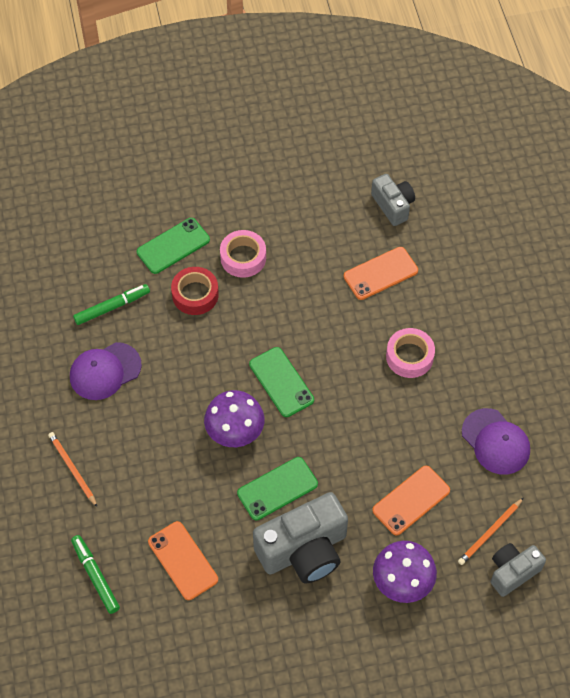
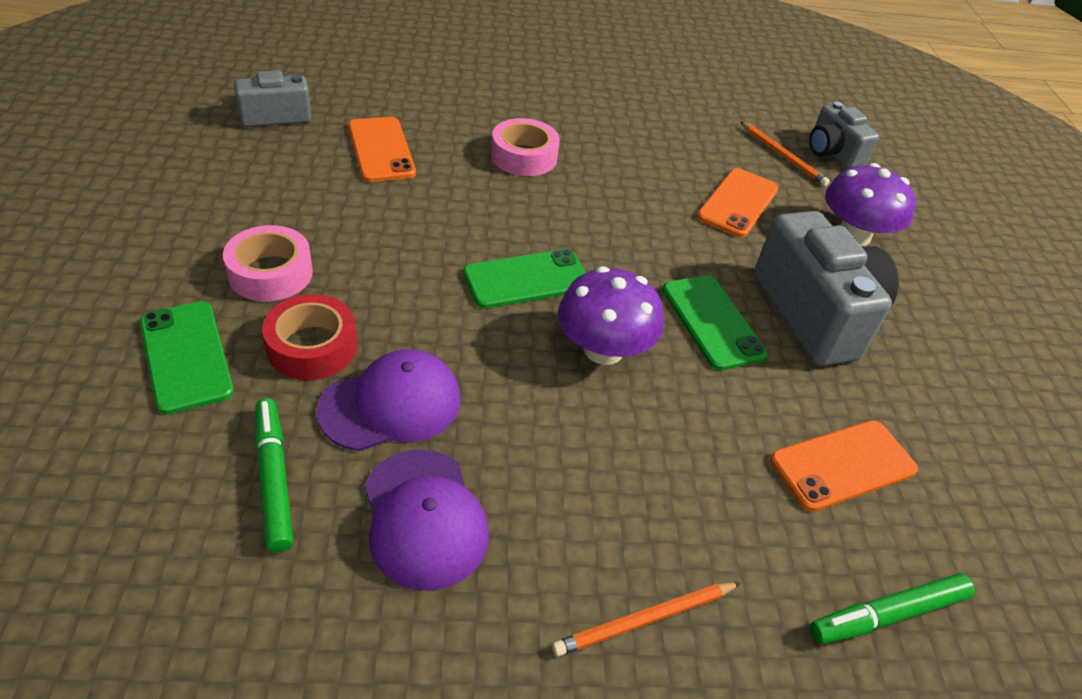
camera: 85 degrees left, 15 degrees down
(411, 500) = (738, 203): orange phone -> orange phone turned 60 degrees clockwise
(495, 442) = (662, 124): purple cap -> purple cap (391, 405)

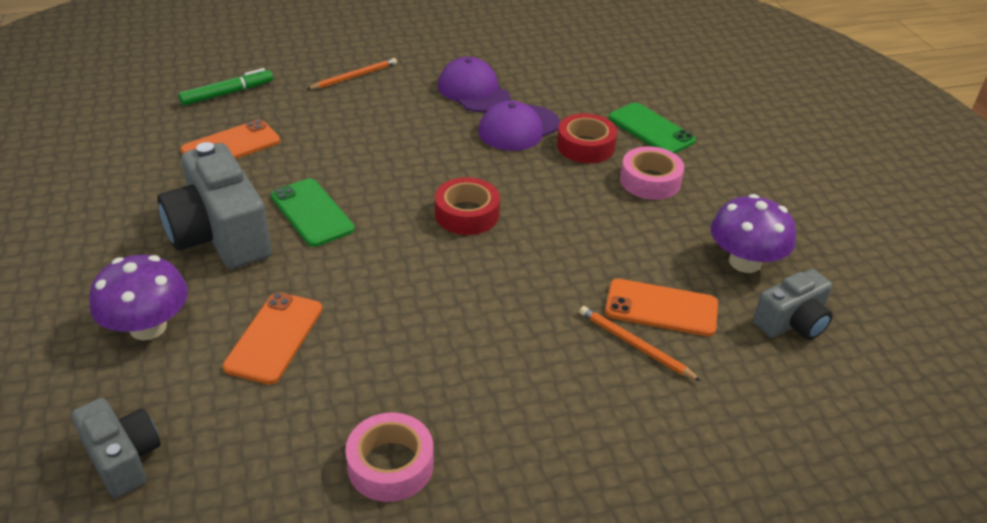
camera: 170 degrees right, 5 degrees down
(274, 478) = (556, 92): green marker -> none
(381, 150) = (661, 308): orange phone -> orange phone turned 45 degrees counterclockwise
(524, 156) = (519, 339): pink tape -> pink tape (390, 465)
(527, 279) = (467, 214): green phone -> red tape
(603, 350) = (395, 179): purple mushroom -> purple mushroom (744, 262)
(783, 156) = (200, 431): orange pencil -> orange pencil (635, 345)

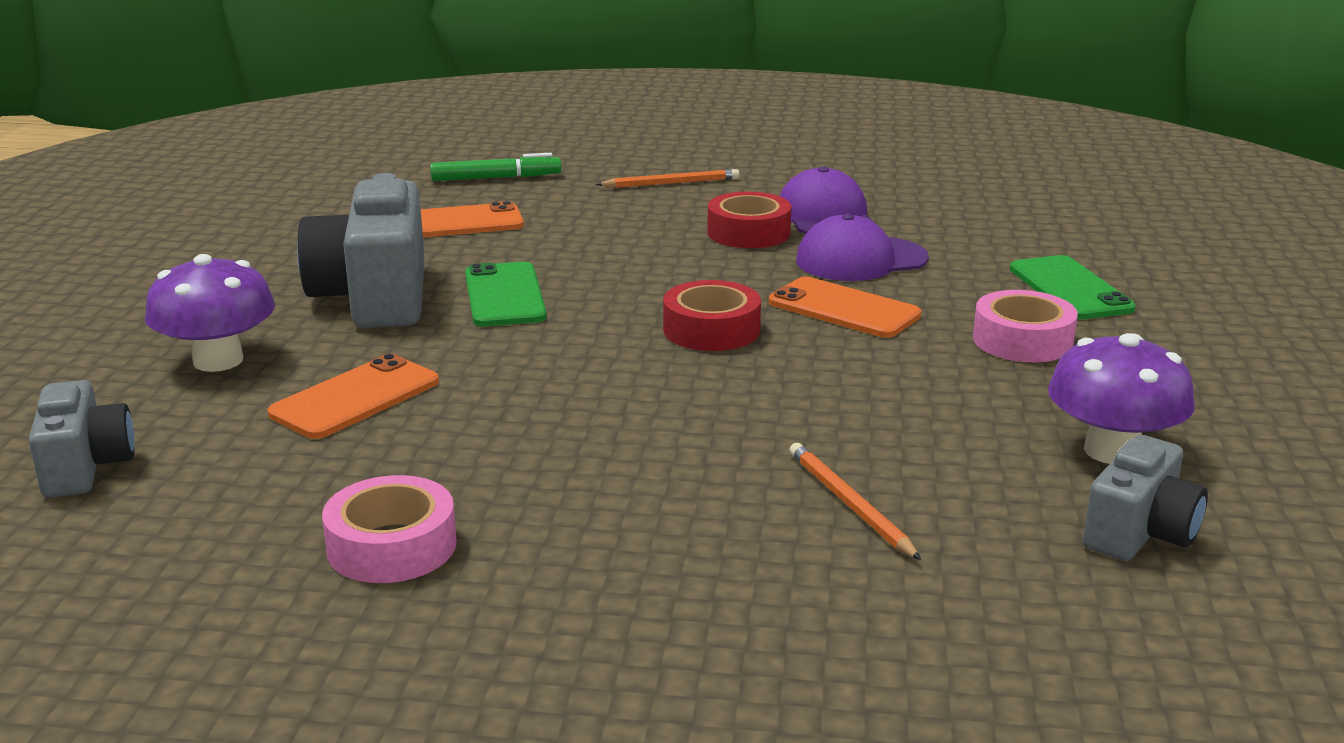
camera: 25 degrees right, 15 degrees down
(585, 146) = (948, 291): red tape -> red tape (748, 233)
(661, 308) = (926, 474): orange phone -> orange phone (844, 309)
(792, 323) = (1140, 532): grey camera -> grey camera turned 45 degrees counterclockwise

